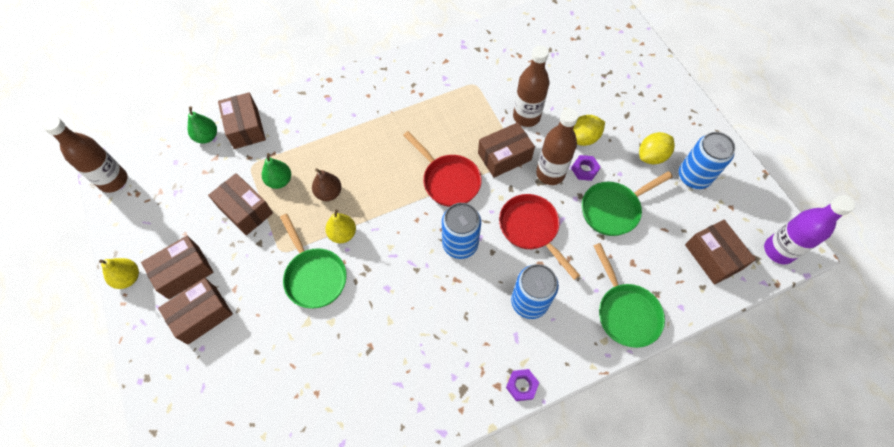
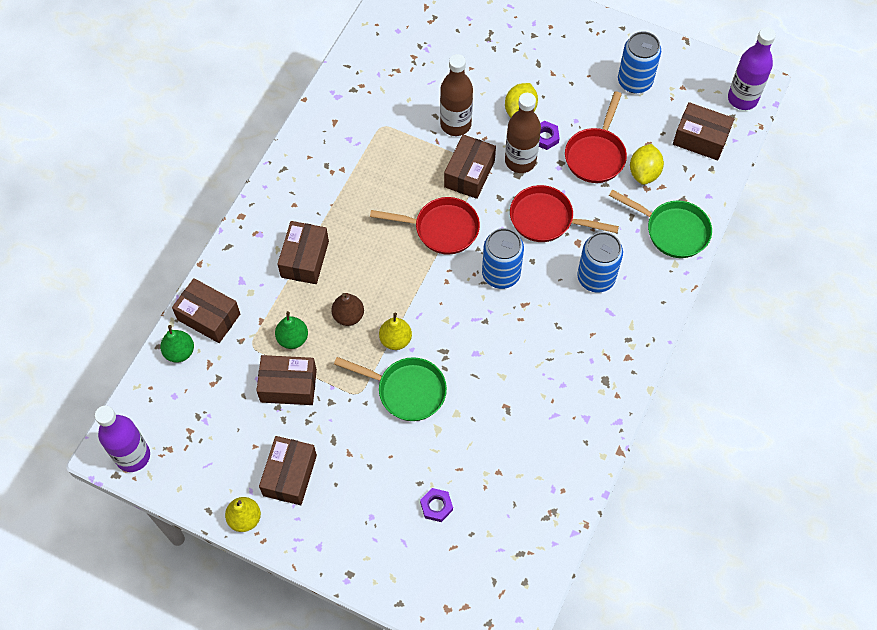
camera: 40 degrees left, 0 degrees up
(113, 181) = (133, 456): brown bottle -> purple bottle
(202, 315) = (343, 493): brown box -> brown box (304, 259)
(522, 385) = (645, 343): purple nut -> purple nut (436, 506)
(613, 209) = (596, 155): green pan -> red pan
(651, 156) = (588, 87): yellow lemon -> yellow lemon (644, 173)

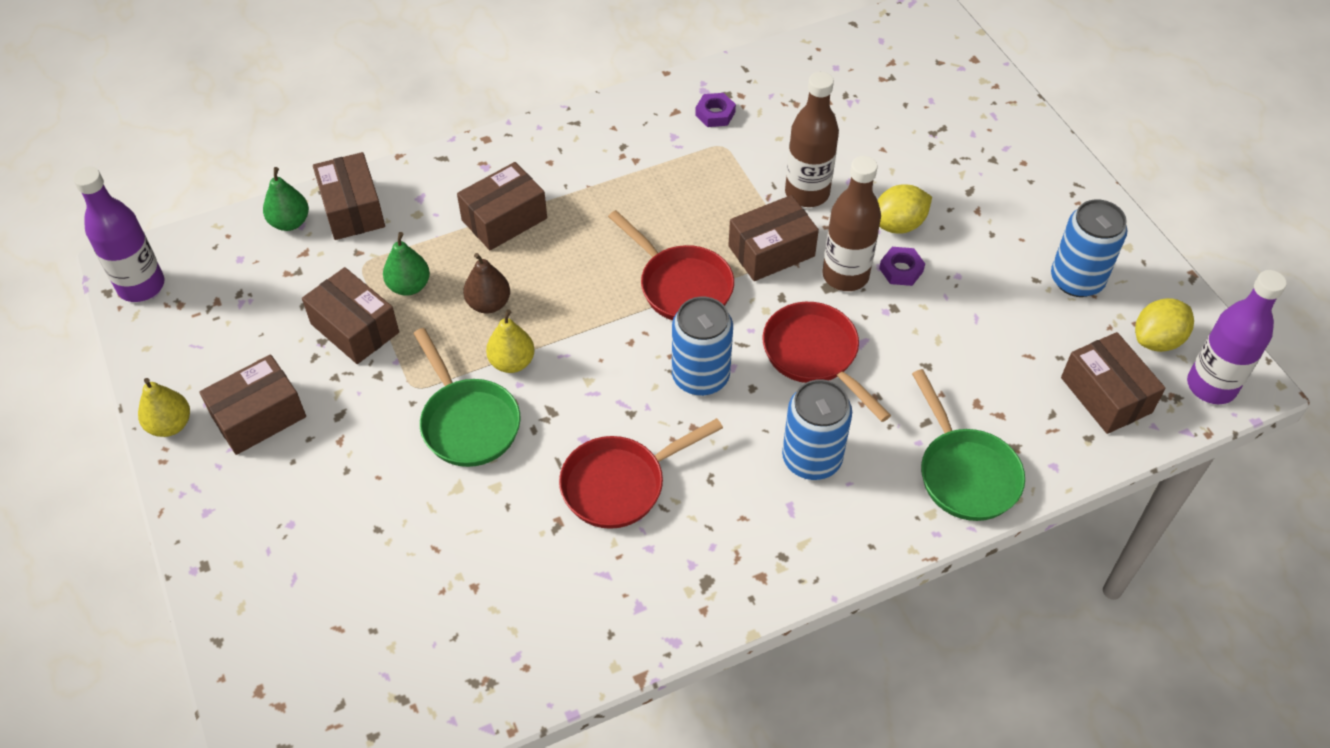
camera: 40 degrees right, 10 degrees down
(436, 506) = (368, 568): purple nut -> purple nut (715, 114)
(596, 155) = (947, 327): red pan -> red pan (620, 484)
(644, 173) = (991, 385): yellow lemon -> yellow lemon (1157, 340)

